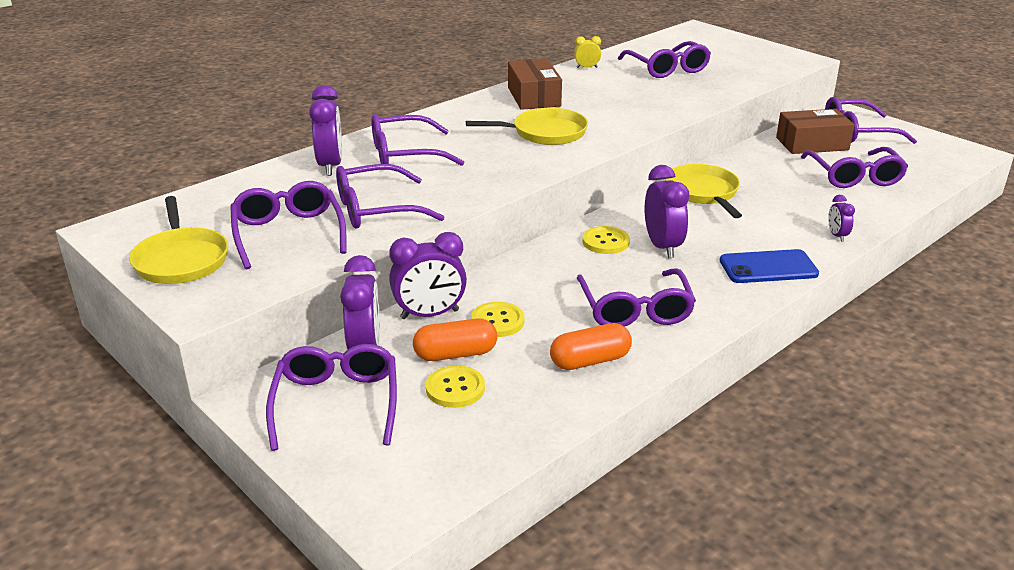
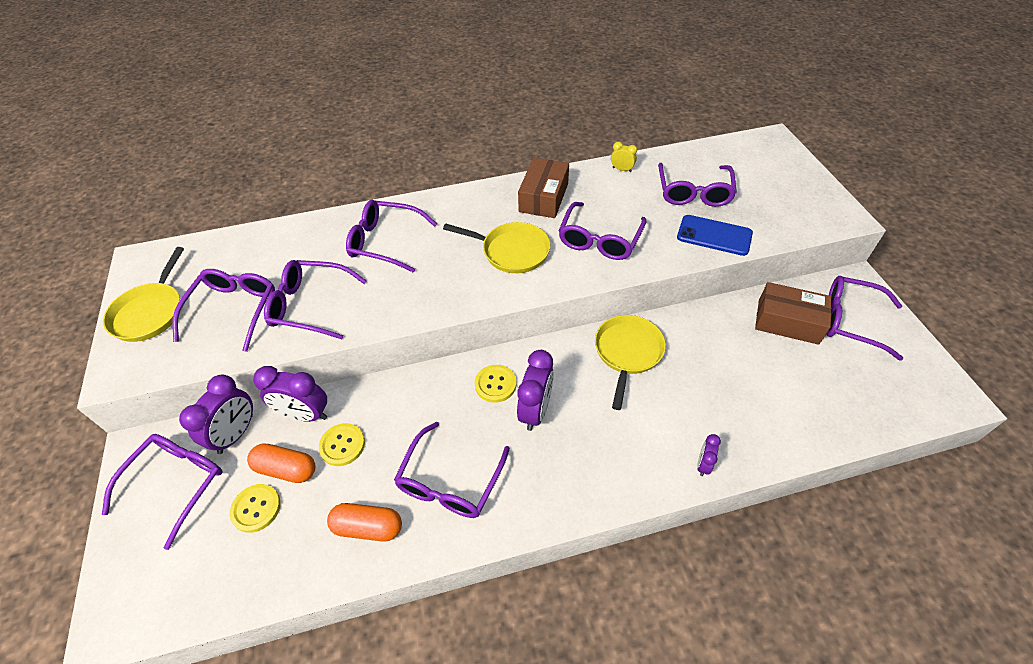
camera: 30 degrees right, 20 degrees up
(330, 166) = (324, 237): purple clock -> none
(768, 267) = (603, 479): blue phone -> blue phone (714, 235)
(854, 176) = (792, 386): purple glasses -> purple glasses (599, 239)

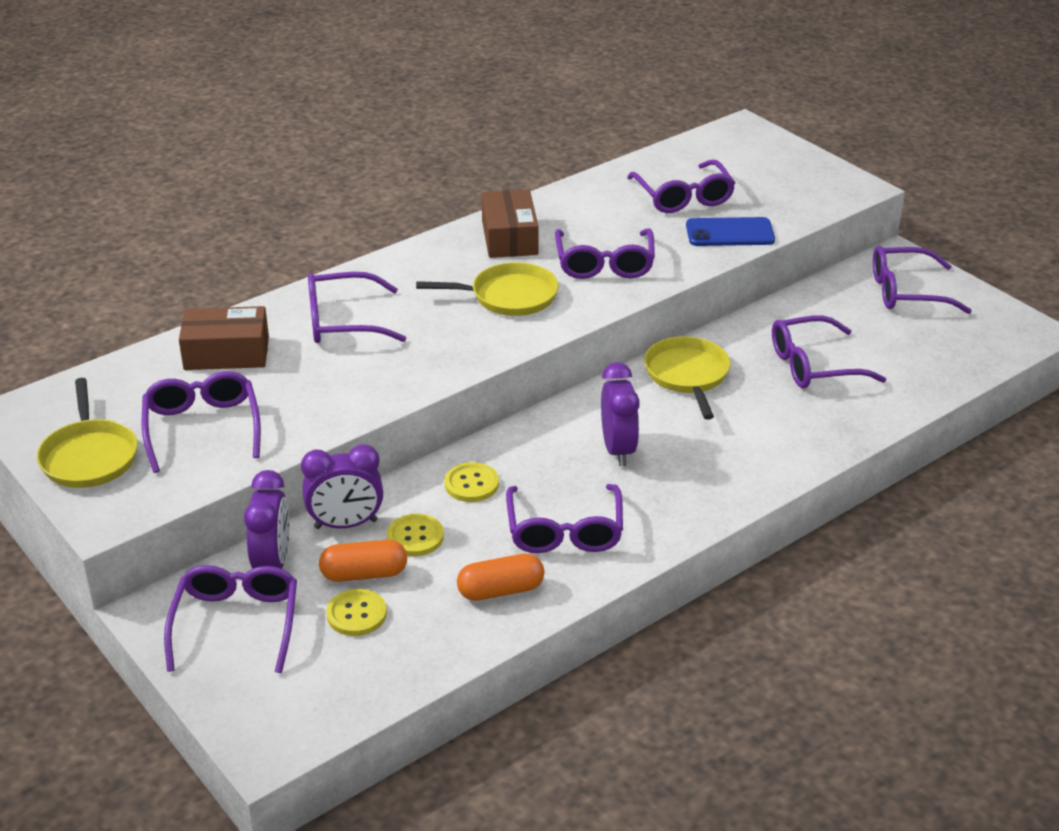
camera: 25 degrees left, 15 degrees down
(310, 305) = (299, 400): purple glasses -> purple glasses (814, 365)
(495, 384) = (556, 440): yellow button -> yellow button (471, 484)
(622, 169) = (585, 191): yellow clock -> none
(703, 464) = (820, 445): purple clock -> none
(787, 321) = (843, 307): brown box -> brown box (226, 353)

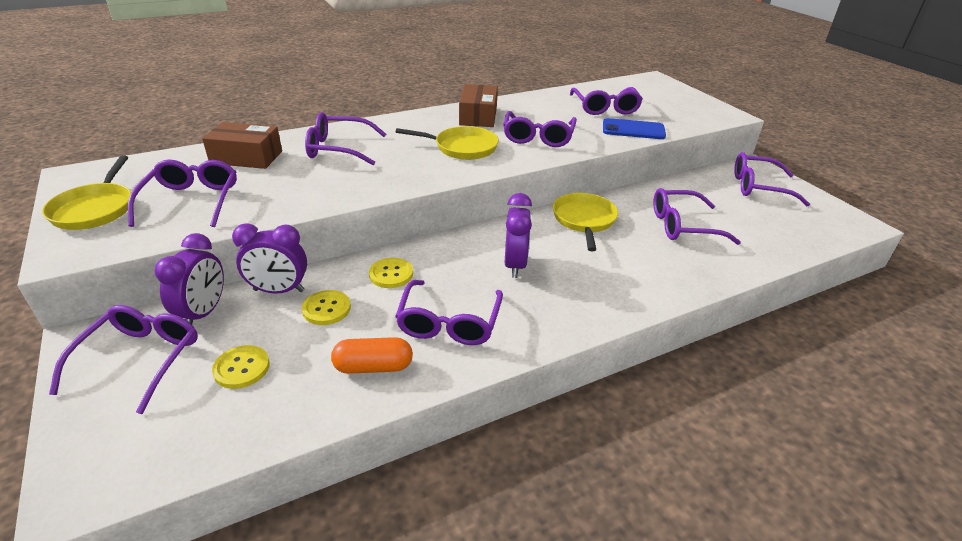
camera: 10 degrees right, 0 degrees up
(364, 574) = (269, 333): orange capsule -> none

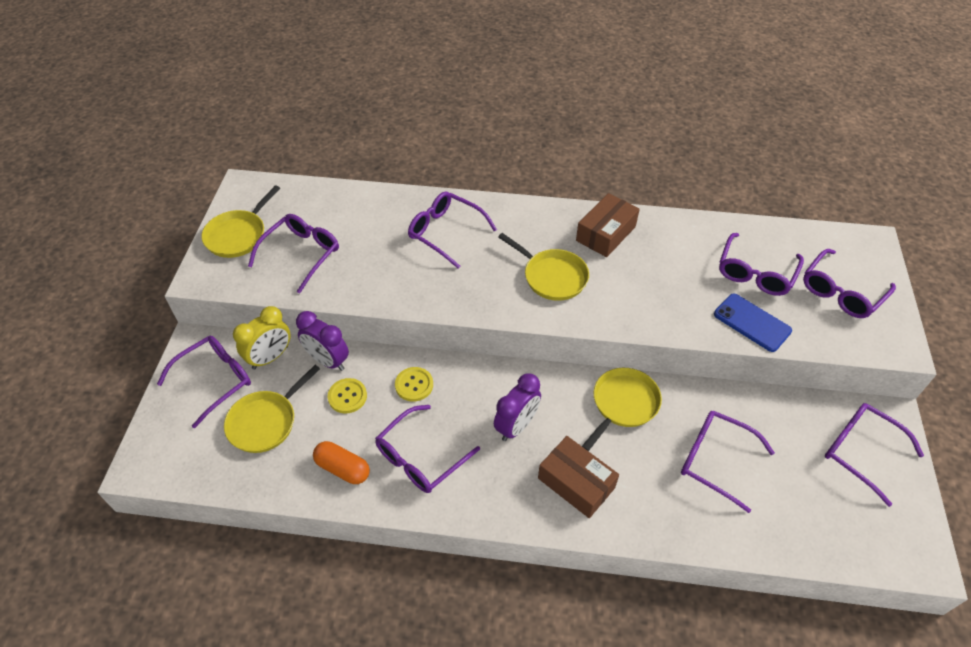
camera: 35 degrees right, 15 degrees up
(203, 313) = (270, 357): purple clock -> yellow clock
(241, 368) = (265, 422): yellow button -> yellow pan
(246, 157) = (368, 214): brown box -> brown box (576, 483)
(538, 137) = (638, 291): purple glasses -> purple glasses (841, 292)

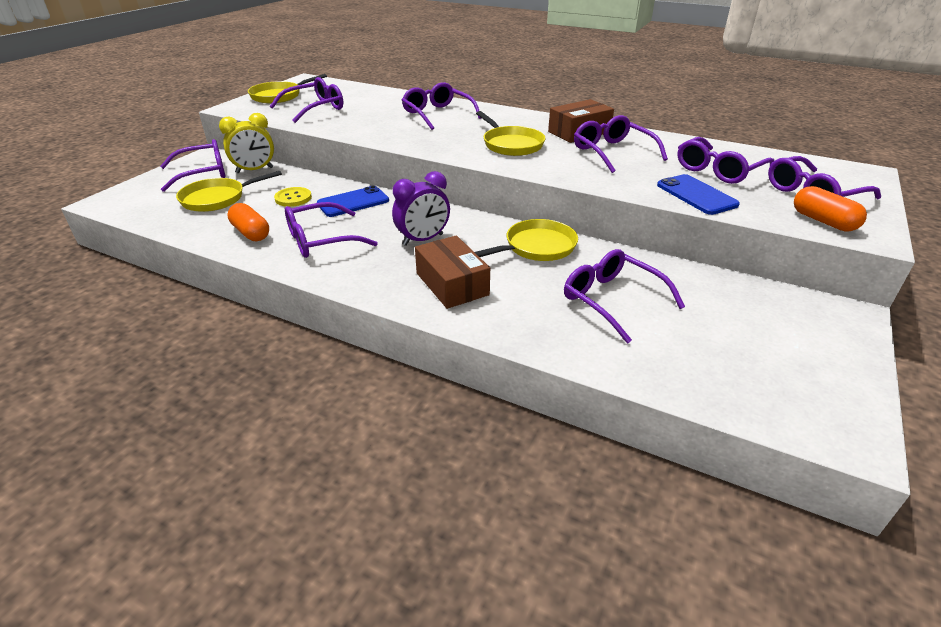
camera: 20 degrees right, 15 degrees down
(327, 361) = (296, 179): purple clock -> none
(414, 385) = (353, 202): yellow button -> blue phone
(860, 335) = (823, 221): none -> orange capsule
(860, 452) = (797, 330): purple glasses -> purple glasses (612, 152)

